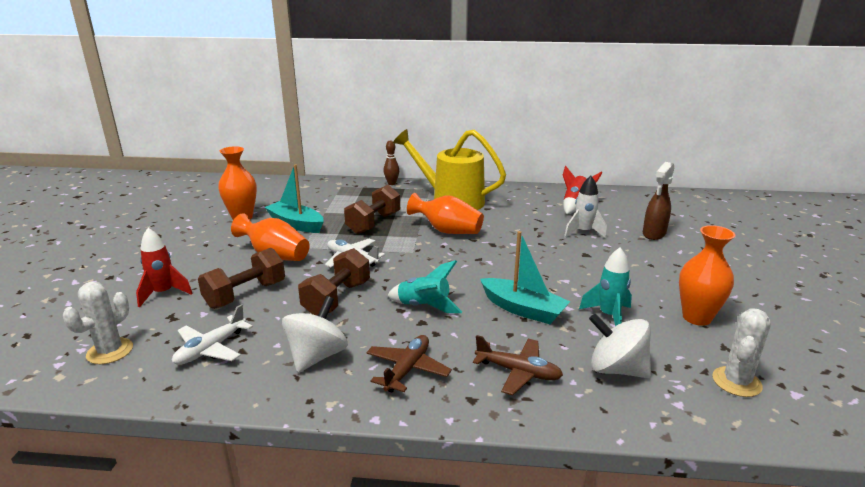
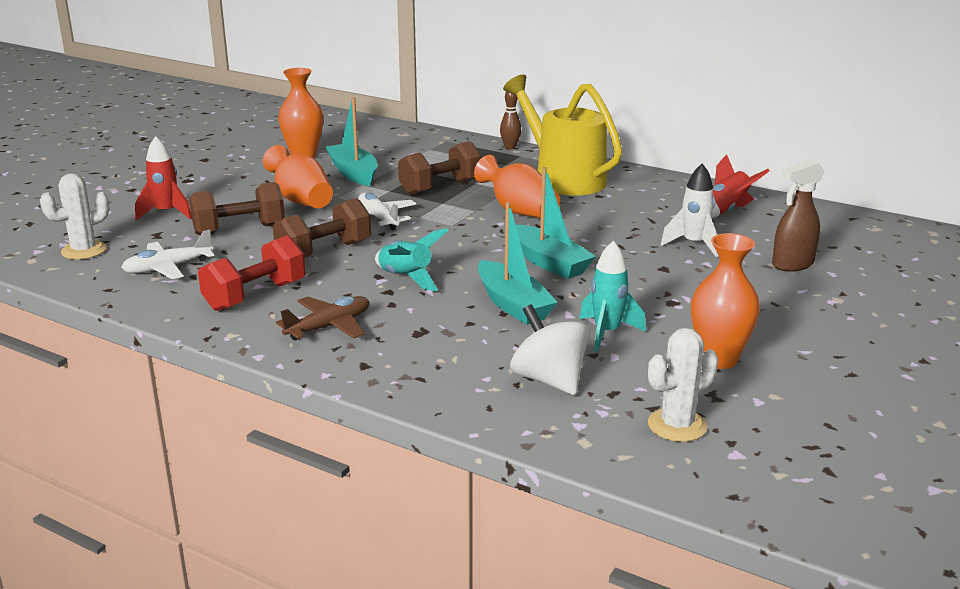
camera: 25 degrees right, 0 degrees up
(317, 356) = (255, 296): white spinning top -> red dumbbell
(510, 268) = (549, 262): none -> turquoise boat
(518, 372) = (438, 356): brown plane -> none

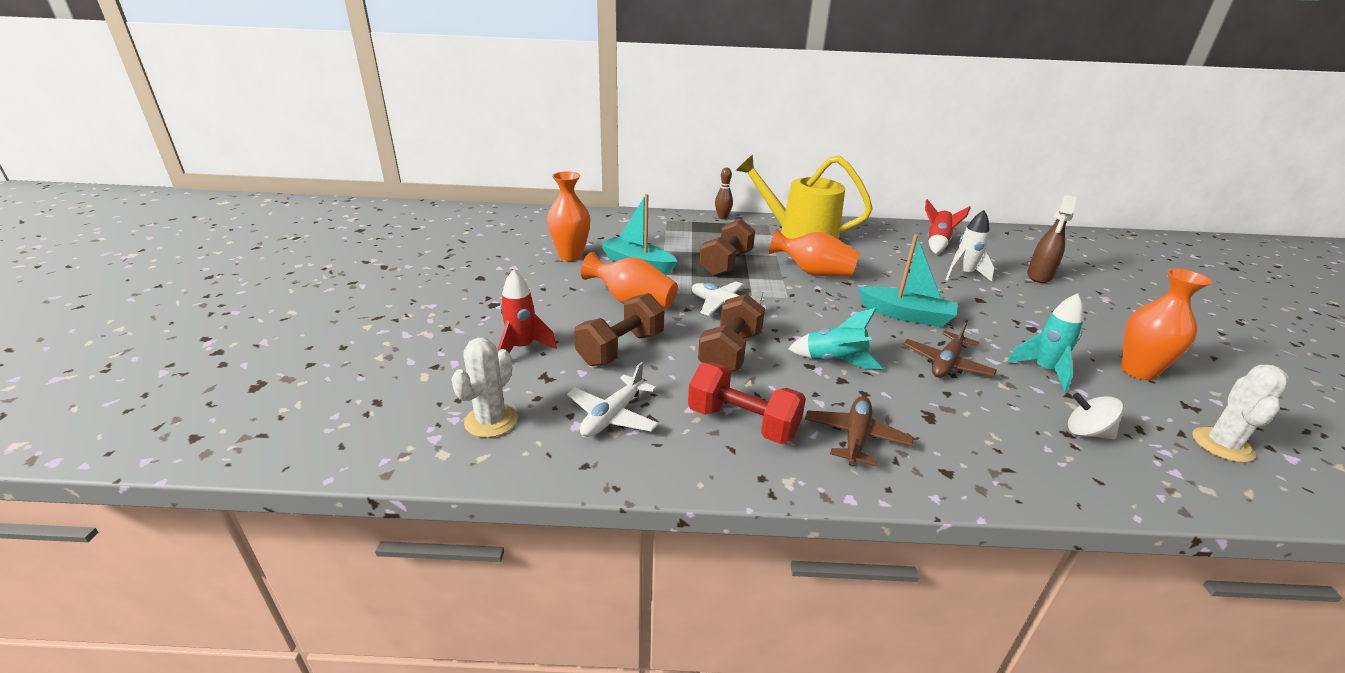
camera: 30 degrees left, 5 degrees up
(255, 296) = (742, 423): red dumbbell -> red dumbbell turned 75 degrees counterclockwise
(513, 304) = (946, 363): turquoise boat -> brown plane
(549, 380) = (1087, 433): white spinning top -> white spinning top, size x0.65

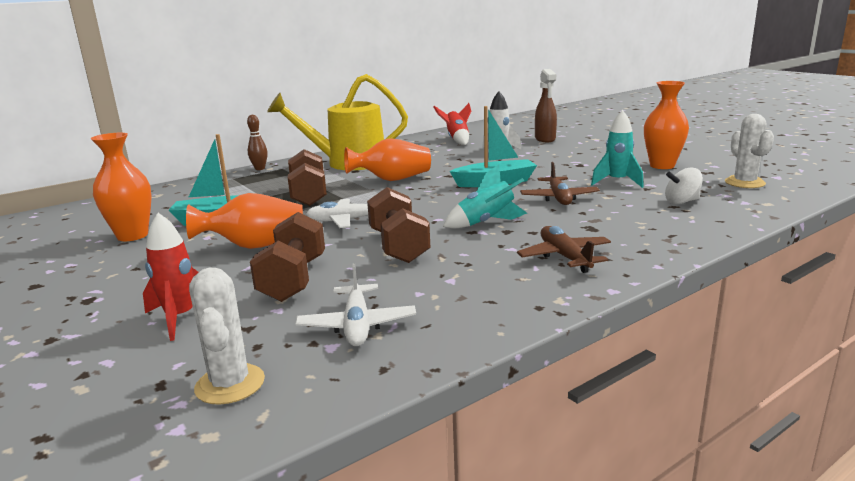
camera: 35 degrees left, 10 degrees down
(742, 423) = (475, 282): red dumbbell -> none

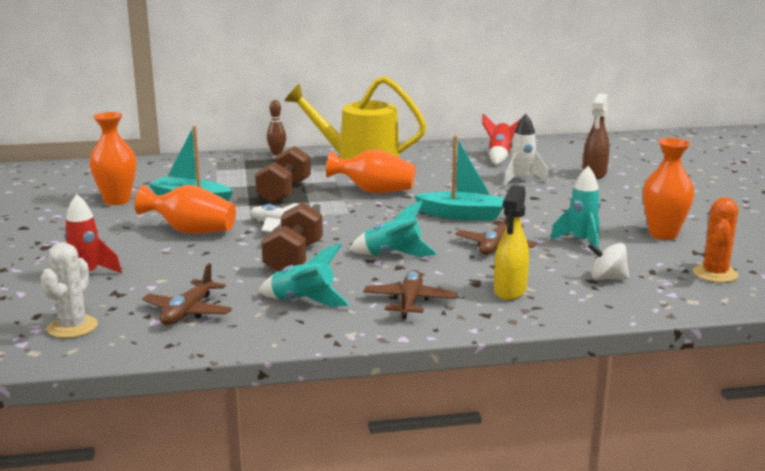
camera: 25 degrees right, 0 degrees up
(293, 279) = (186, 266): brown dumbbell -> none
(357, 325) = (188, 312): white plane -> brown plane
(467, 282) = (303, 301): none -> turquoise rocket
(630, 228) = (510, 291): none -> yellow spray bottle
(744, 183) = (715, 274): white cactus -> orange cactus

